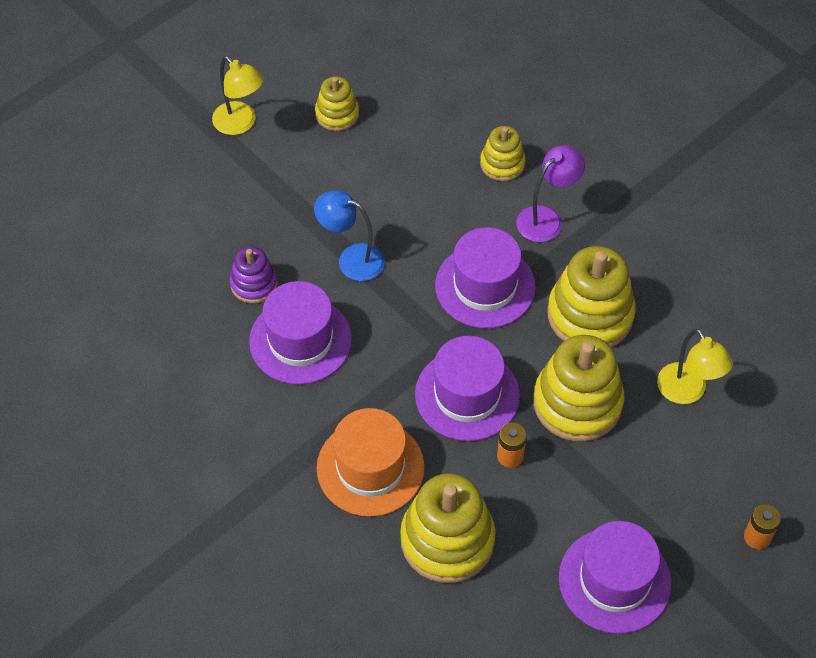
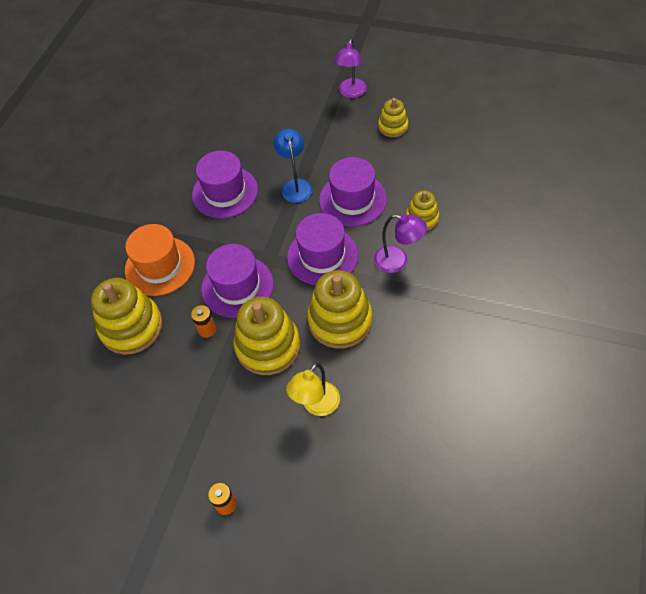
camera: 65 degrees right, 0 degrees up
(240, 124) = (351, 93): yellow lamp -> purple lamp
(254, 284) = (248, 154): purple stacking toy -> none
(614, 580) = (148, 430): purple hat -> purple hat (353, 199)

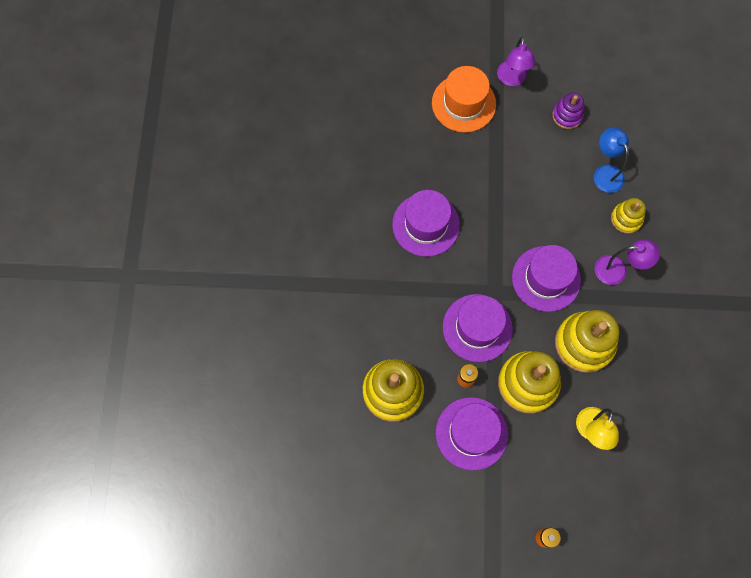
camera: 20 degrees left, 15 degrees up
(160, 266) = (393, 321): orange hat -> orange hat (463, 103)
(295, 185) = (493, 204): blue lamp -> blue lamp (605, 173)
(353, 199) = (554, 210): purple hat -> purple hat (471, 433)
(393, 126) = (567, 115): yellow stacking toy -> purple stacking toy

